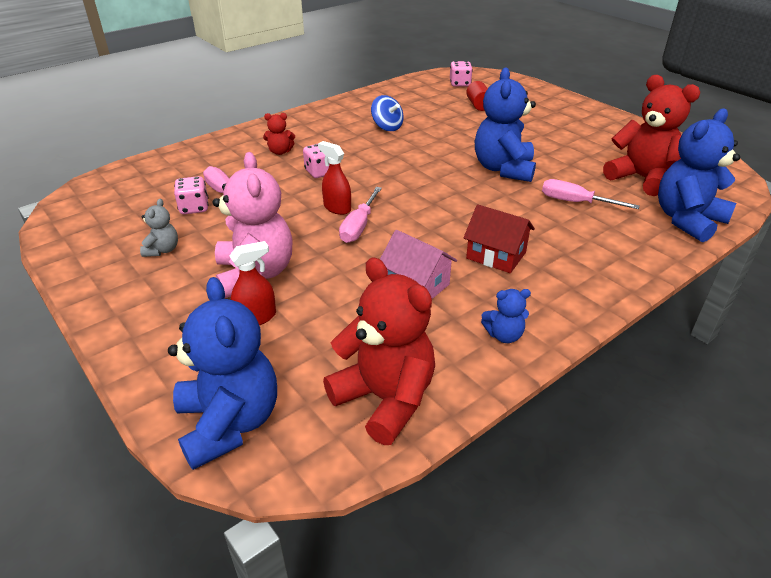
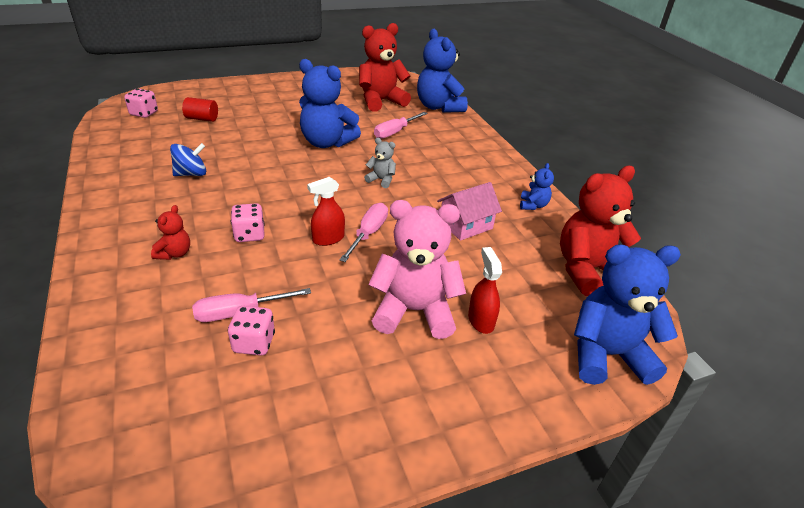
camera: 75 degrees left, 0 degrees up
(162, 250) = (333, 380): grey teddy bear -> grey teddy bear (381, 180)
(359, 226) = (368, 233): pink screwdriver -> pink screwdriver turned 105 degrees counterclockwise
(496, 255) = (444, 182): red house -> none

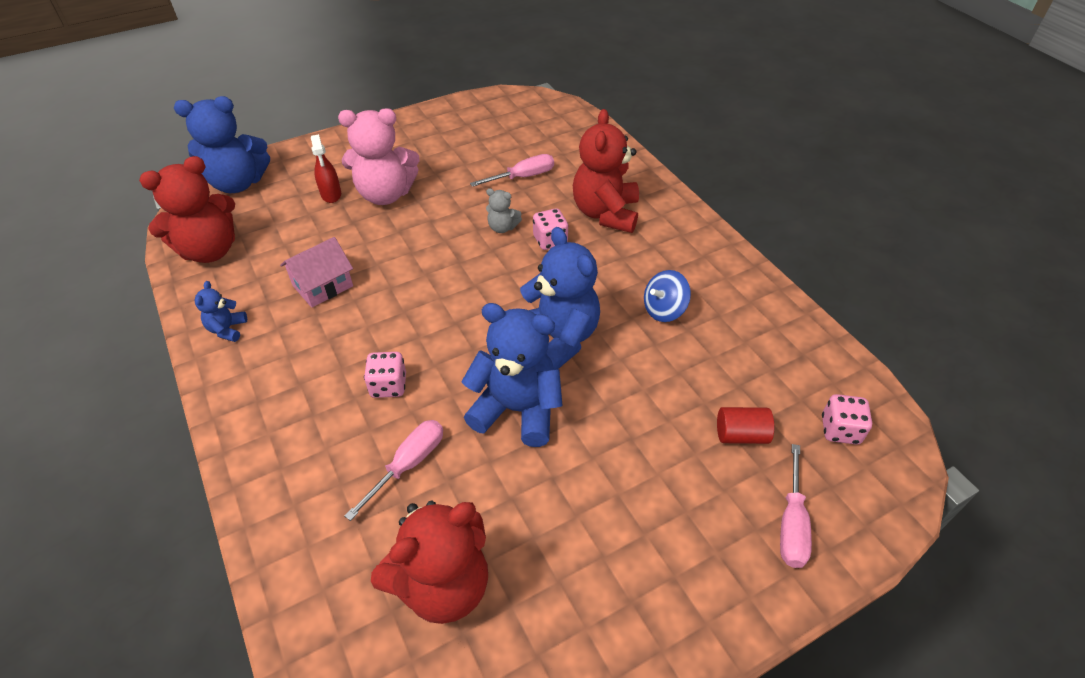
camera: 175 degrees right, 10 degrees up
(174, 253) = (605, 213): red teddy bear -> red teddy bear, size x2.13
(254, 343) = (502, 161): pink dice -> pink dice (388, 385)
(328, 239) = (471, 247): red spray bottle -> none
(368, 233) = (431, 259): pink screwdriver -> pink screwdriver (791, 524)
(381, 180) = (424, 341): grey teddy bear -> grey teddy bear (502, 227)
(439, 107) = (314, 589): blue teddy bear -> blue teddy bear (558, 339)

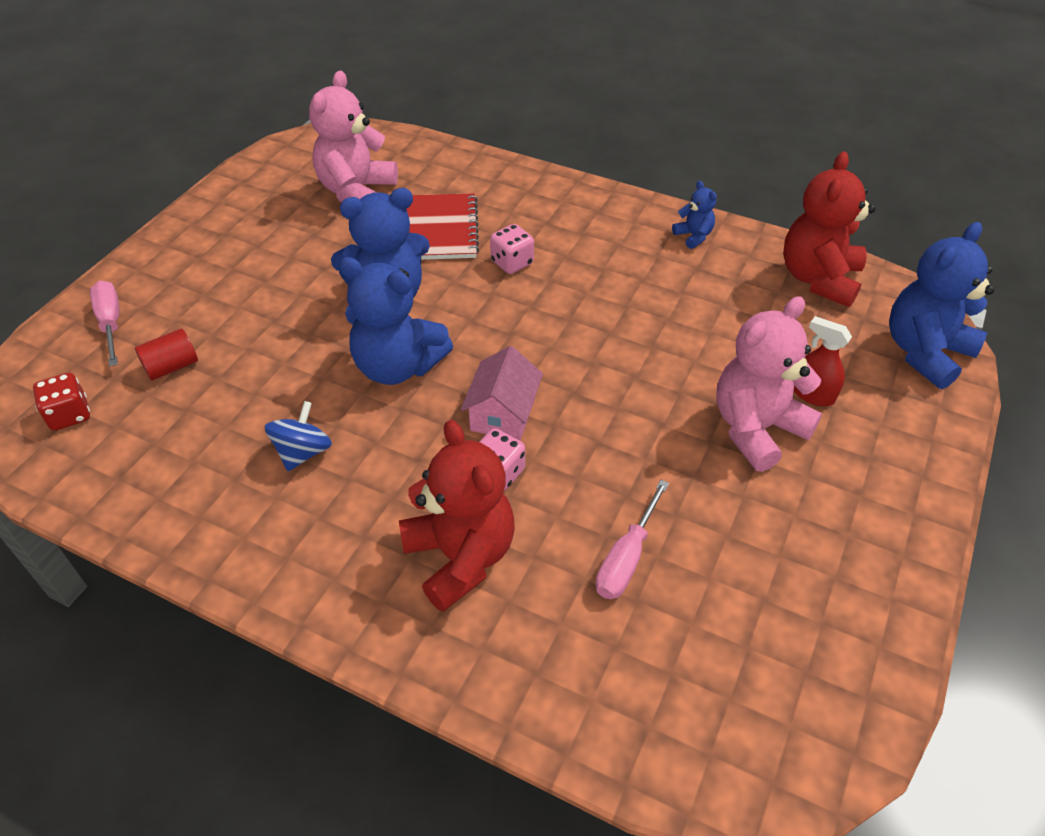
camera: 145 degrees right, 0 degrees up
(323, 286) = (671, 302): pink house -> pink house (503, 414)
(408, 464) = (441, 229): pink screwdriver -> red notebook
(443, 584) = (357, 192): red teddy bear -> pink teddy bear
(502, 227) = (571, 460): grey teddy bear -> none
(840, 430) = (69, 415): pink dice -> red dice

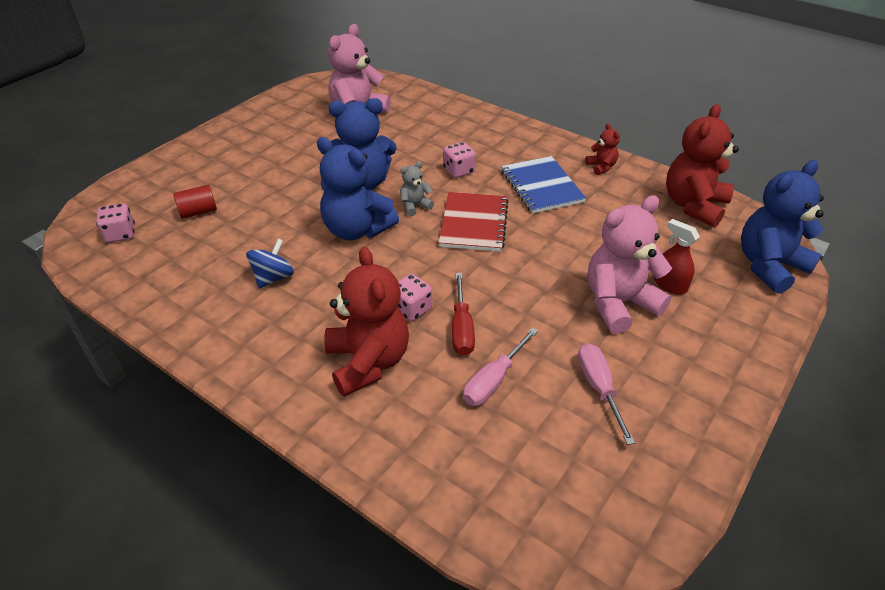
camera: 10 degrees right, 5 degrees down
(69, 415) = (120, 234): red dice -> pink dice
(111, 323) = (165, 180): pink screwdriver -> pink screwdriver (598, 388)
(441, 229) = (412, 144): red notebook -> red notebook (474, 223)
(466, 321) = (415, 206): none -> grey teddy bear
(503, 414) = (425, 270): pink house -> none
(569, 491) = (461, 328): none -> red screwdriver
(624, 273) = (541, 186): none -> blue notebook
(693, 236) = (601, 167): blue teddy bear -> red teddy bear

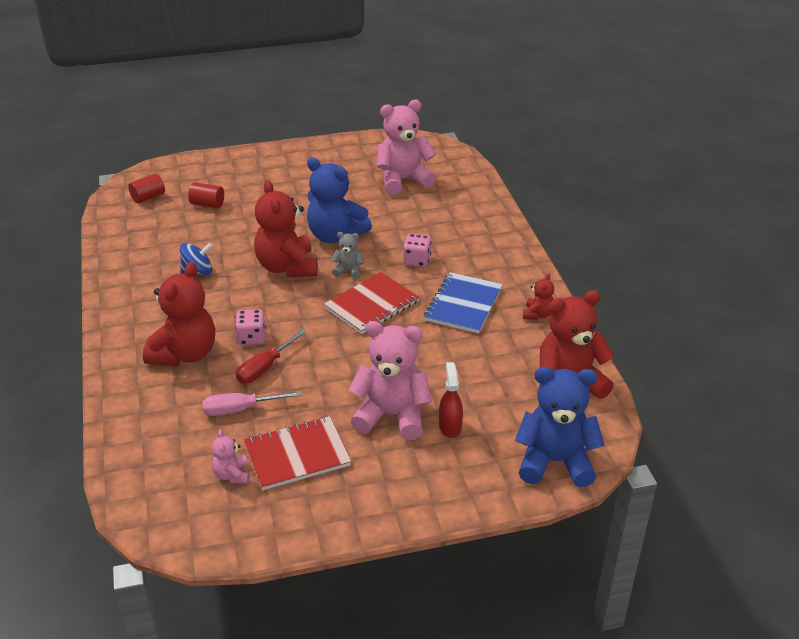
camera: 40 degrees right, 5 degrees down
(120, 234) = (148, 197): pink dice -> red cylinder
(356, 229) = (287, 267): blue teddy bear -> red teddy bear
(573, 447) = (232, 475): none -> pink teddy bear
(598, 388) = (297, 455): pink screwdriver -> red notebook

